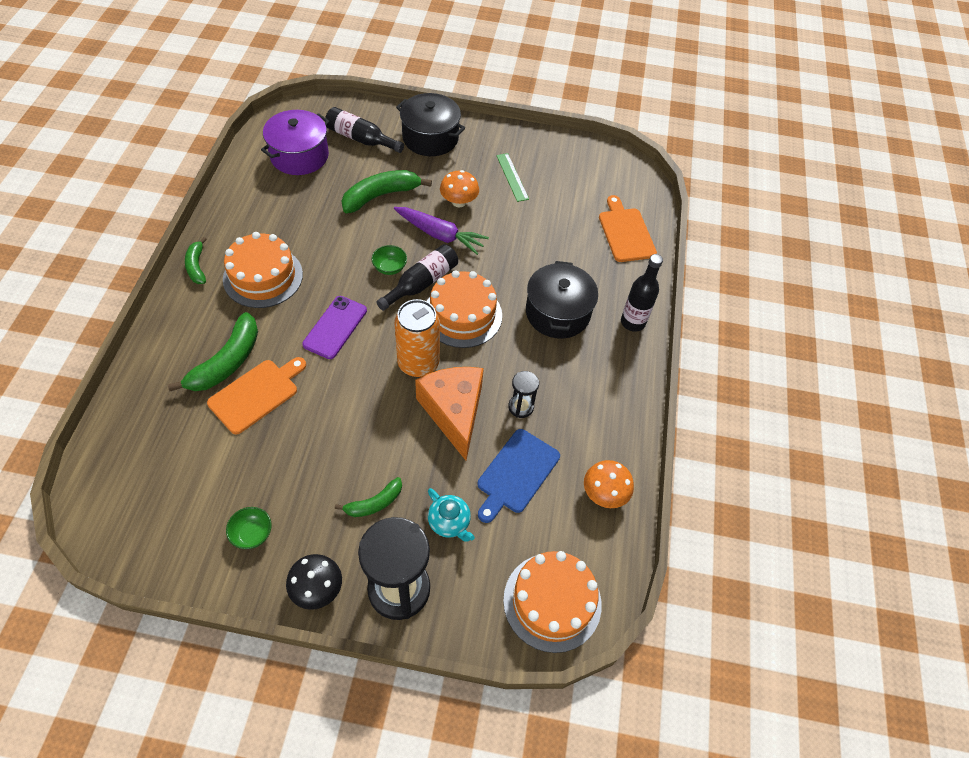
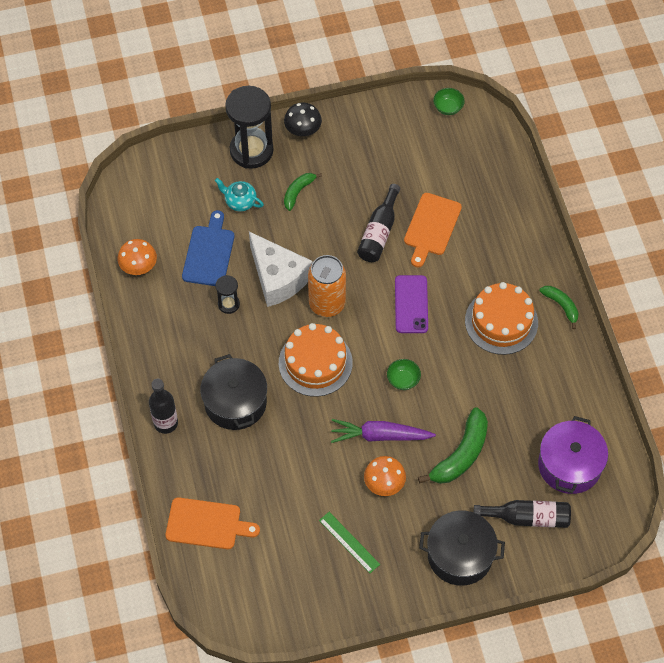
camera: 160 degrees right, 5 degrees up
(227, 362) = (471, 240): green banana -> none
(252, 534) = (365, 141): green bowl -> green bowl (448, 108)
(421, 283) = (367, 377): black bottle -> black bottle (379, 232)
(454, 412) = (278, 277): orange cheese -> white cheese
(552, 601) = (148, 184): orange cake -> none
(625, 232) = (207, 524): orange cutting board -> orange cutting board turned 45 degrees counterclockwise

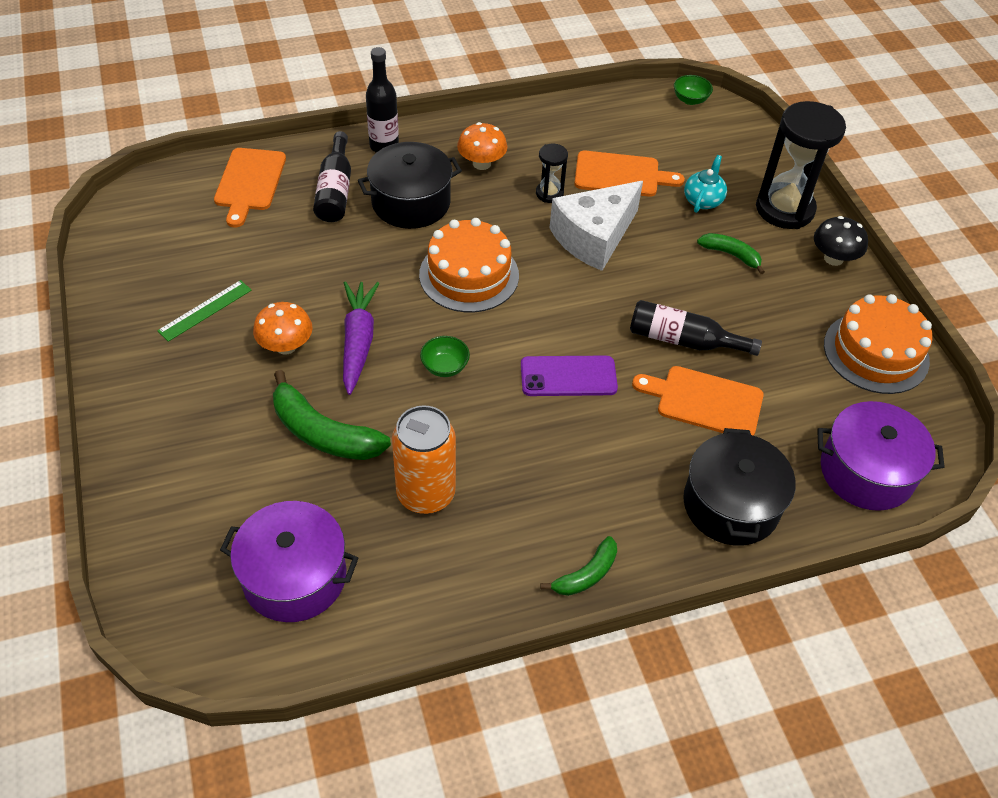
camera: 85 degrees right, 10 degrees down
(138, 266) = (593, 118): orange mushroom -> orange mushroom (481, 163)
(209, 253) = (621, 175): blue cutting board -> orange cutting board
(327, 304) = (559, 285): orange can -> orange can (426, 494)
(448, 108) = (929, 424): green bowl -> green bowl (690, 100)
(460, 555) = (165, 429): black pot -> black pot (731, 504)
(484, 148) = (866, 471): none -> purple pot
(501, 321) = (549, 488): orange cake -> orange cake (876, 352)
(527, 517) = (212, 515): black bottle -> black bottle (335, 190)

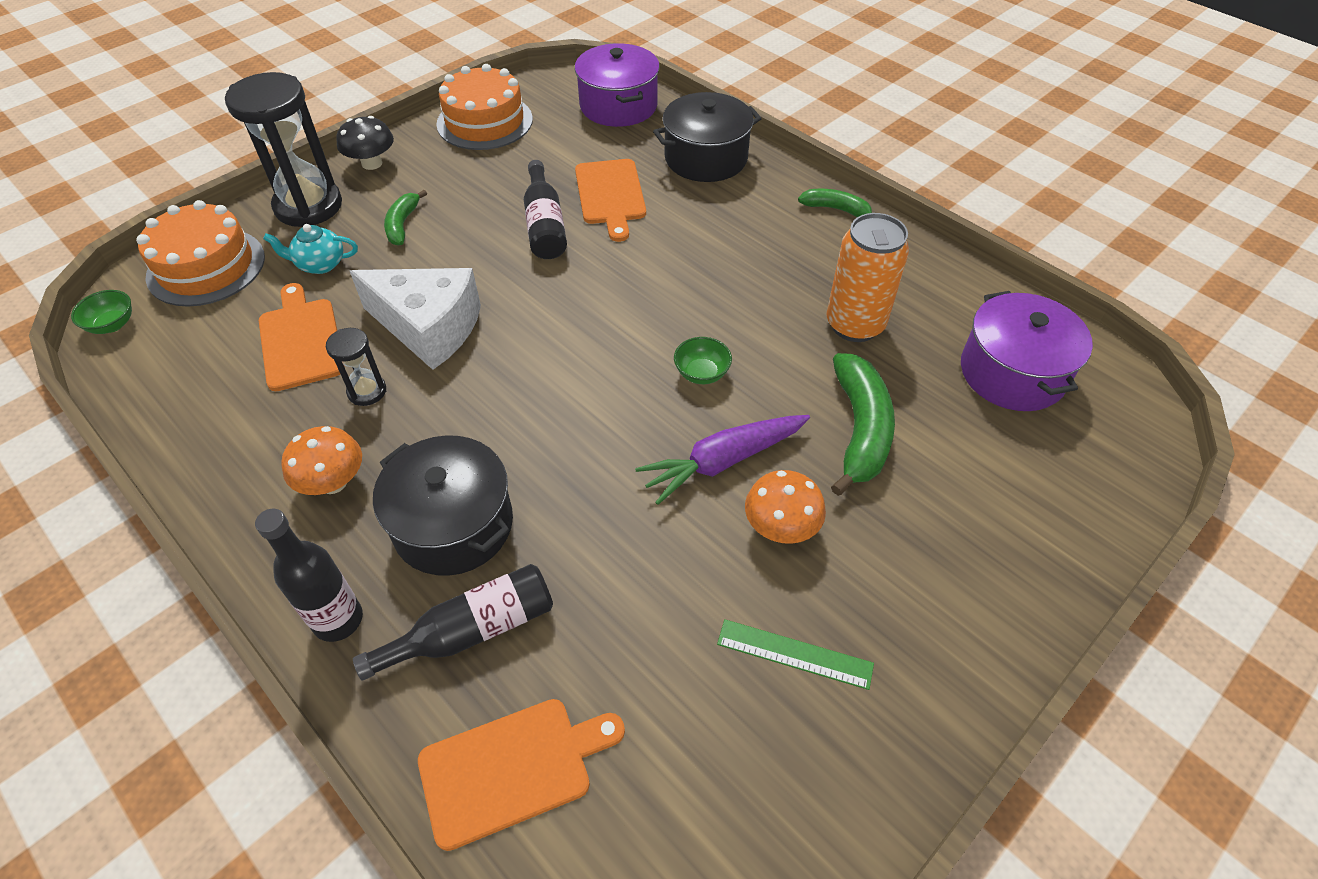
camera: 115 degrees left, 0 degrees up
(469, 275) = (554, 409): orange cake -> orange cake (206, 267)
(568, 376) = (645, 282): purple phone -> none

